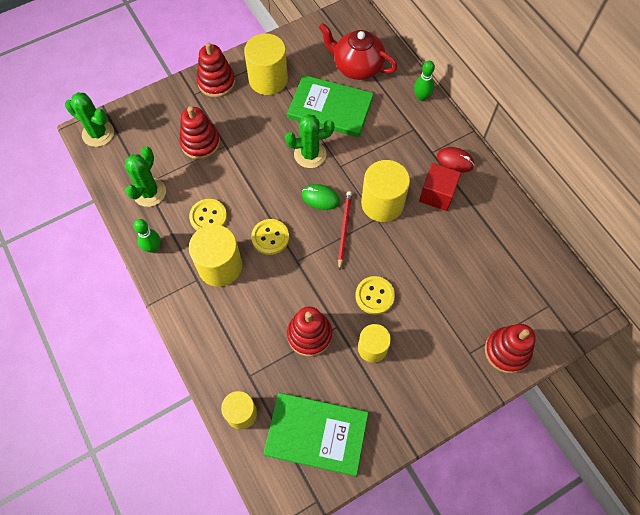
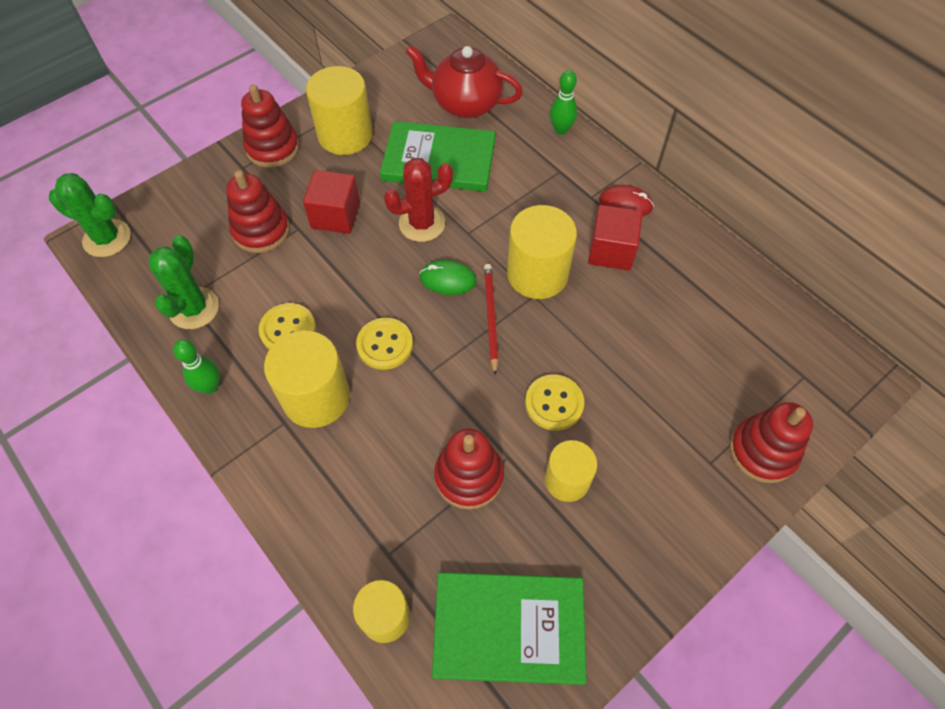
camera: 10 degrees left, 5 degrees down
(252, 139) = (335, 215): none -> red cube
(310, 154) = (422, 223): green cactus -> red cactus

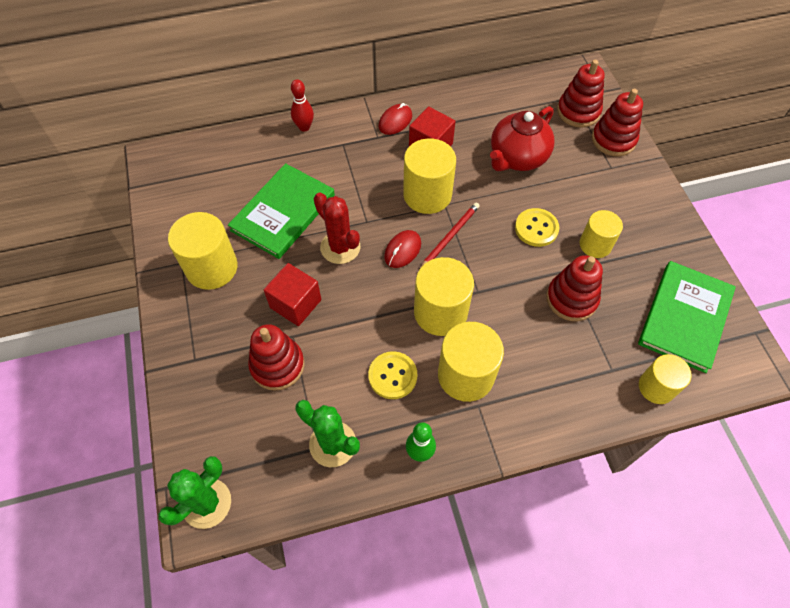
camera: 65 degrees left, 0 degrees up
(272, 148) = (188, 328): red stacking toy -> red stacking toy (578, 112)
(385, 345) = (440, 312): yellow button -> yellow cylinder
(422, 223) = (340, 247): red cactus -> red cactus turned 45 degrees counterclockwise
(448, 279) = (402, 250): green mouse -> red mouse
(465, 104) = (236, 174): red teapot -> red teapot (517, 158)
(490, 317) = (450, 237): red pencil -> red pencil turned 105 degrees clockwise
(561, 130) = (304, 127): green bowling pin -> red bowling pin

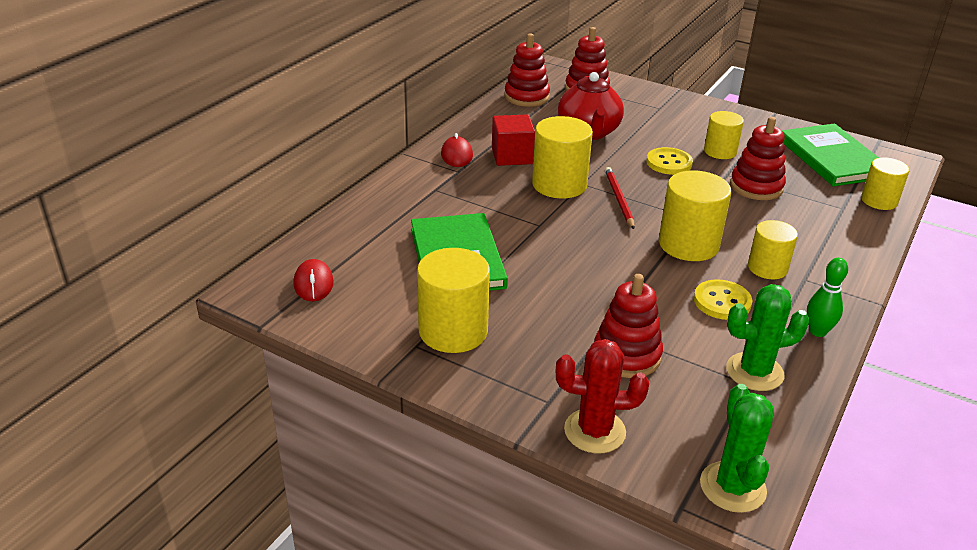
camera: 45 degrees left, 25 degrees down
(295, 304) = (571, 308): red cube -> none
(304, 127) = (380, 195): red bowling pin -> none
(340, 247) = (546, 252): red cactus -> red cactus (594, 431)
(402, 250) = (598, 226): red mouse -> red mouse (313, 283)
(466, 375) = (767, 268): yellow cylinder -> yellow cylinder, size x0.63
(613, 140) = (635, 93): red stacking toy -> red stacking toy (526, 97)

